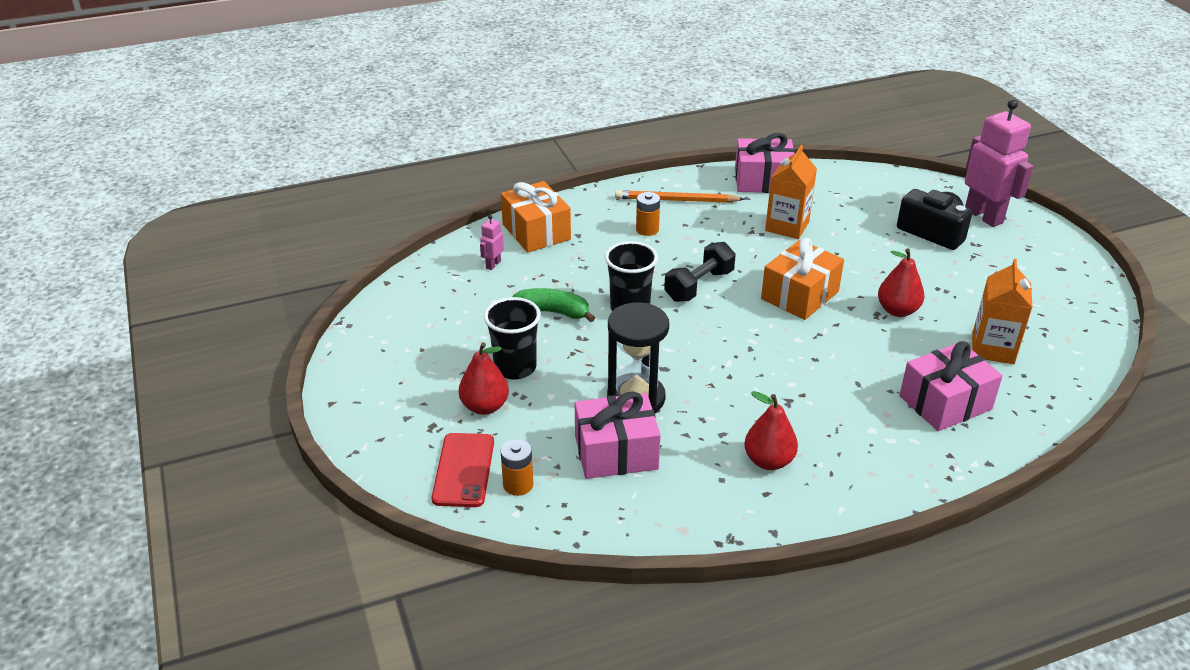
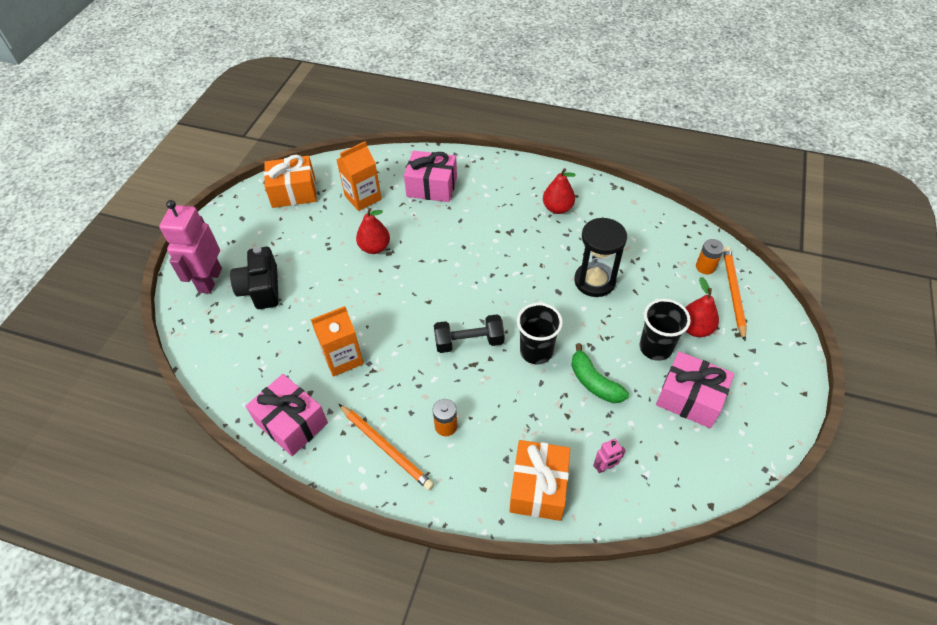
camera: 140 degrees left, 15 degrees up
(463, 470) = (733, 292): red phone -> orange pencil
(616, 452) = (635, 255): pink gift -> pink gift (690, 398)
(799, 295) = (415, 293): orange gift -> orange gift (293, 192)

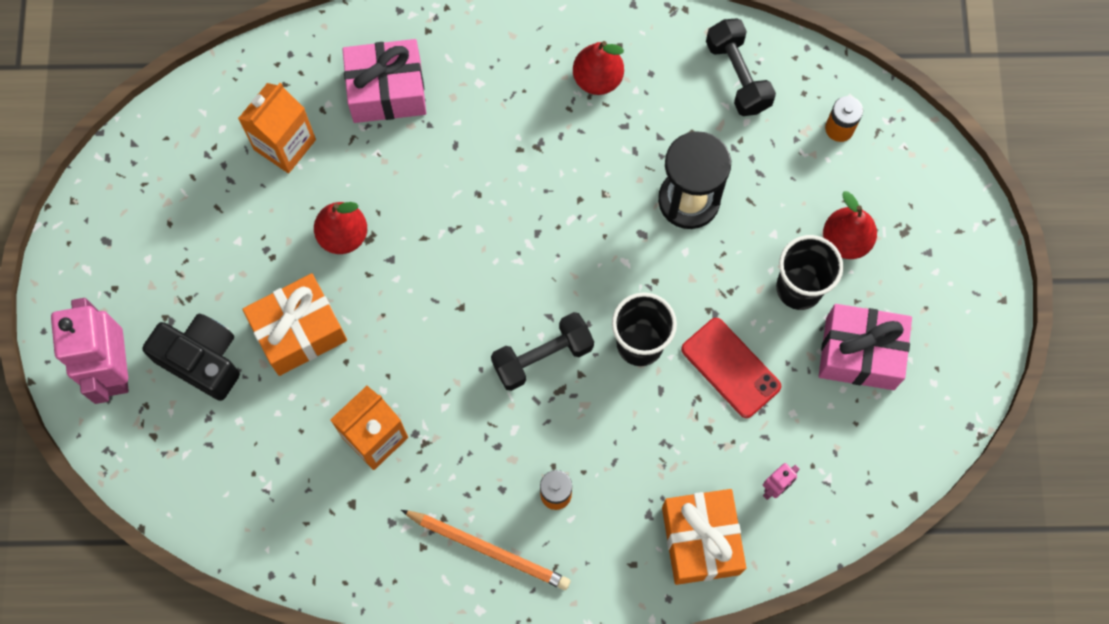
camera: 20 degrees left, 20 degrees up
(261, 288) = (202, 360): black camera -> black camera turned 150 degrees clockwise
(291, 423) = (347, 555): pink gift -> none
(293, 192) = (166, 165): orange gift -> orange gift (299, 331)
(594, 382) = (730, 368): green banana -> red phone
(645, 226) = (738, 76): none -> black dumbbell
(733, 292) = (885, 163): orange pencil -> none

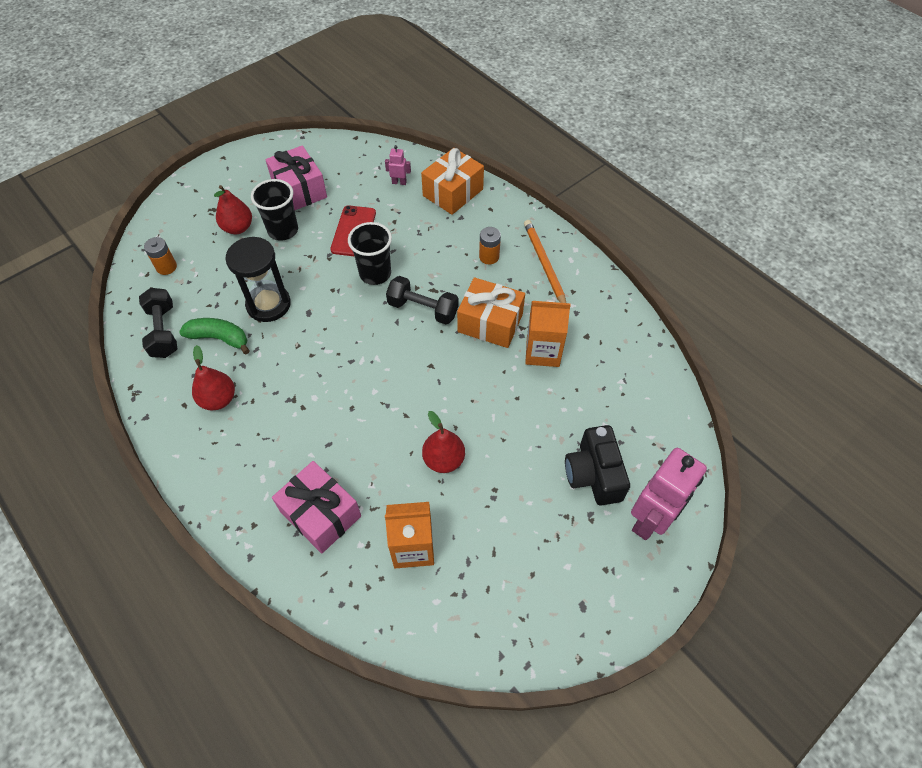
camera: 130 degrees left, 15 degrees down
(299, 331) = (524, 435): orange gift -> orange gift (490, 323)
(681, 124) = (219, 338): none -> green banana
(738, 76) = (163, 331): black dumbbell -> black dumbbell turned 45 degrees counterclockwise

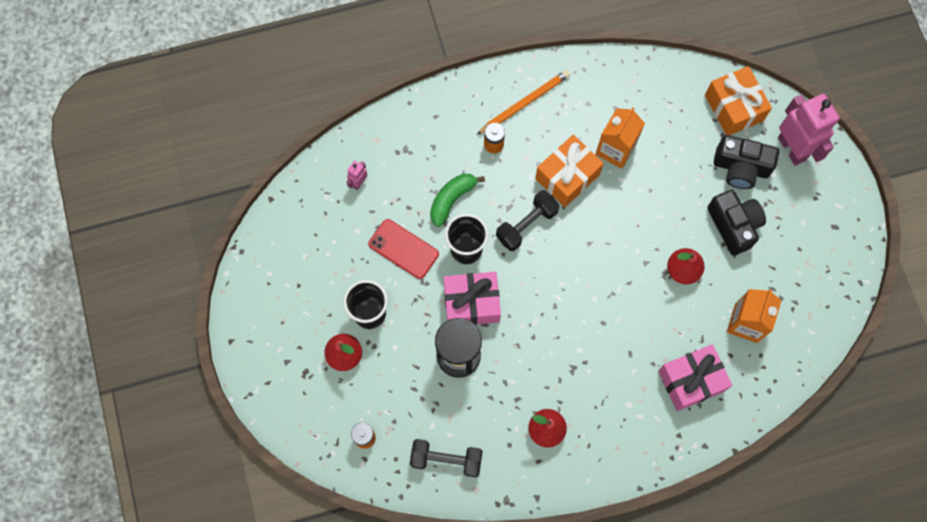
camera: 65 degrees left, 15 degrees up
(219, 338) = (478, 411): green banana -> green banana (452, 199)
(299, 190) = (321, 280): pink gift -> pink gift (471, 303)
(453, 192) = (398, 140): orange gift -> orange gift (733, 108)
(522, 492) = (733, 225): none -> black camera
(544, 264) = (524, 103): orange pencil -> orange pencil turned 135 degrees clockwise

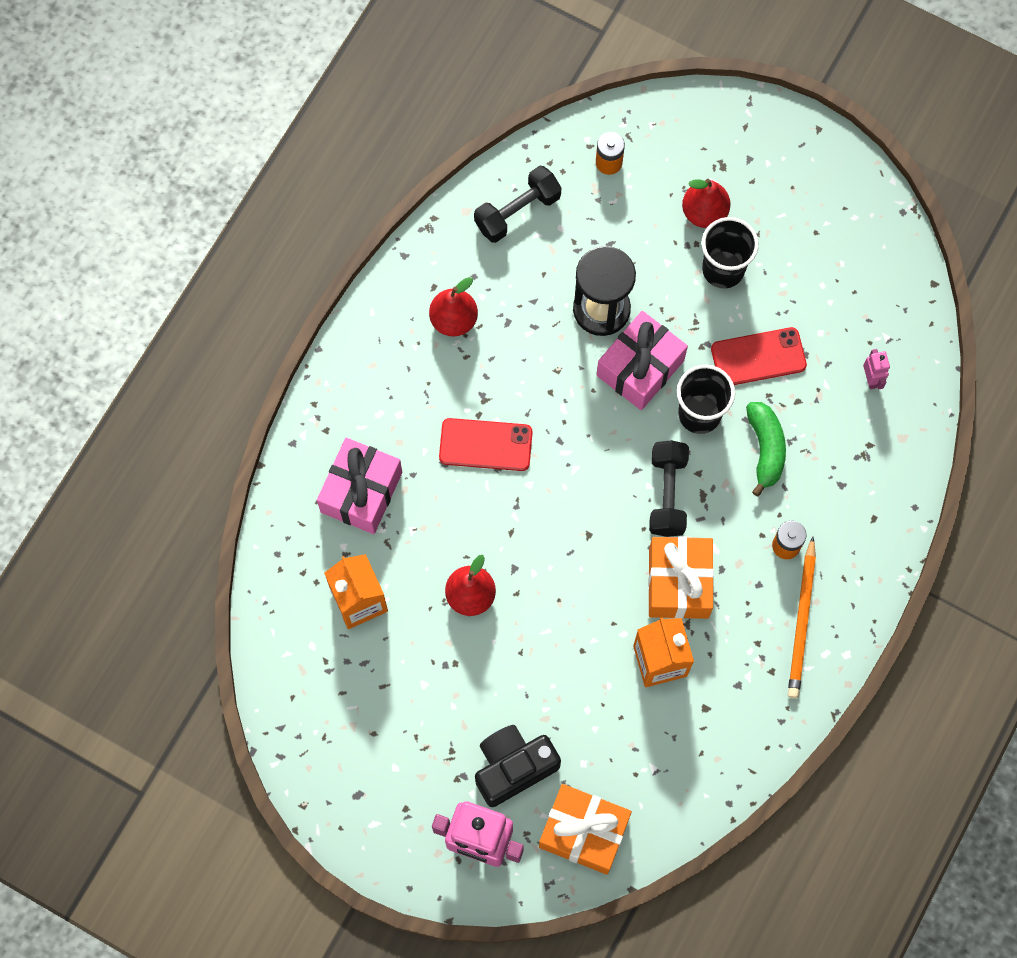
camera: 135 degrees right, 0 degrees up
(597, 342) = (485, 445): none -> red phone
(733, 225) = (463, 694): black camera -> none

